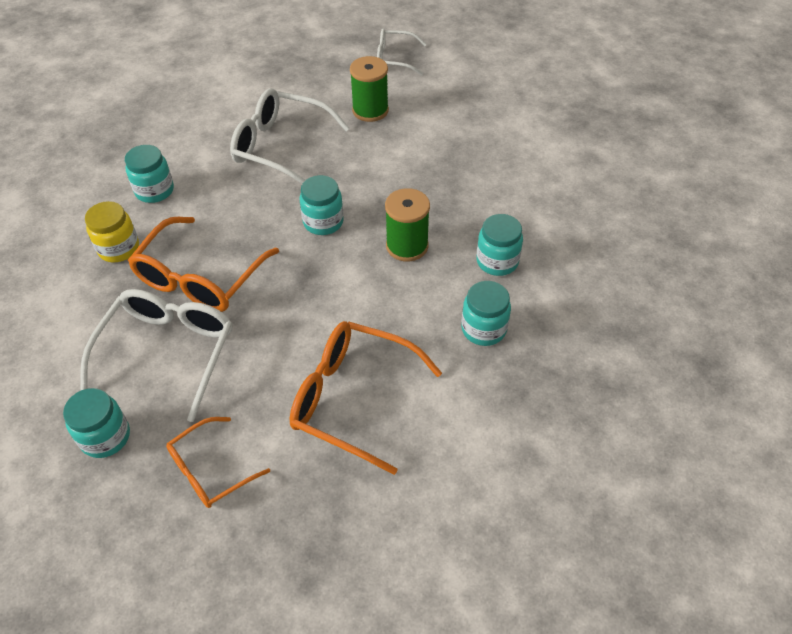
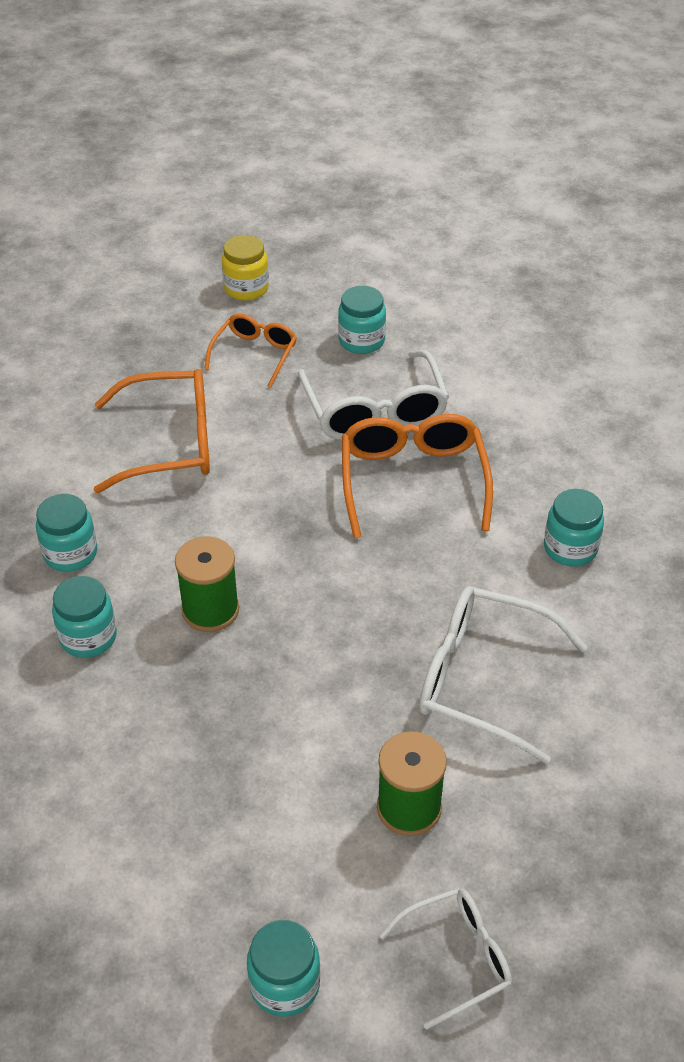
camera: 150 degrees right, 5 degrees down
(119, 248) = (529, 473): yellow jar -> yellow jar (246, 288)
(280, 146) = (482, 679): white glasses -> white glasses turned 150 degrees counterclockwise
(323, 222) = (333, 597): turquoise jar -> turquoise jar (285, 984)

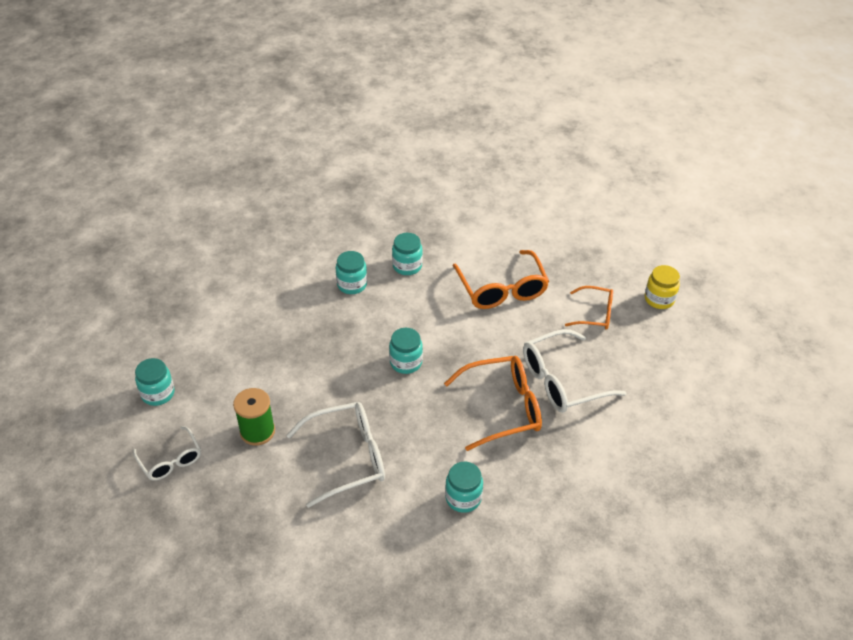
camera: 80 degrees right, 0 degrees up
(210, 610) = (378, 329): green spool -> none
(361, 341) = (629, 366): turquoise jar -> turquoise jar (406, 362)
(482, 679) = (348, 457): white glasses -> white glasses turned 60 degrees clockwise

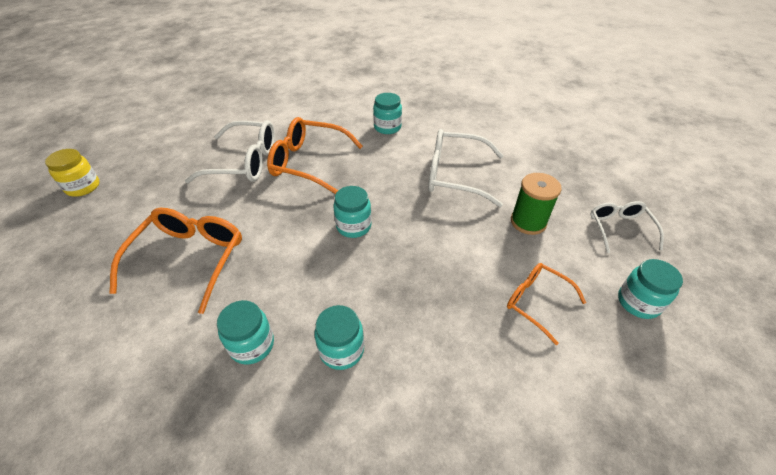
camera: 150 degrees left, 0 degrees up
(595, 314) = (148, 198): orange glasses -> orange glasses (536, 302)

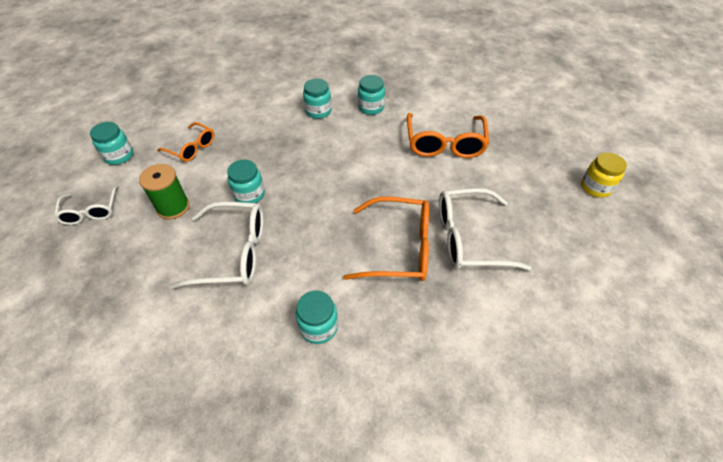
camera: 170 degrees right, 5 degrees up
(353, 226) = (330, 183): turquoise jar -> turquoise jar (249, 195)

